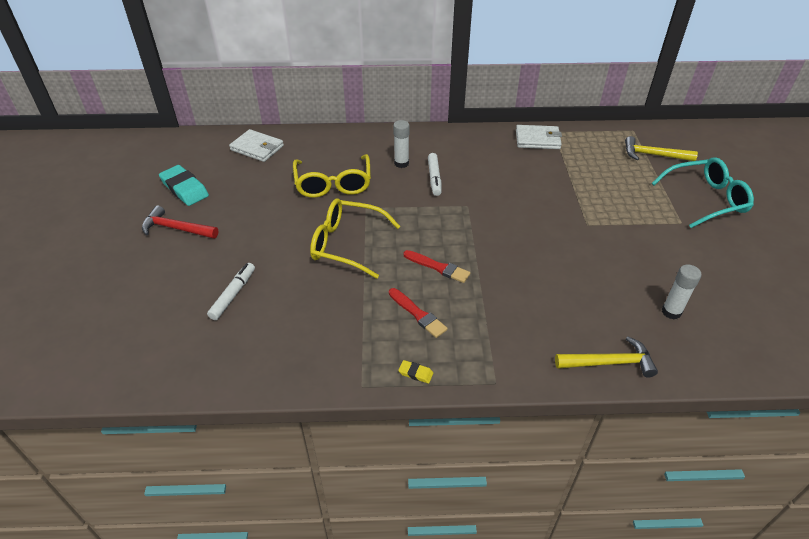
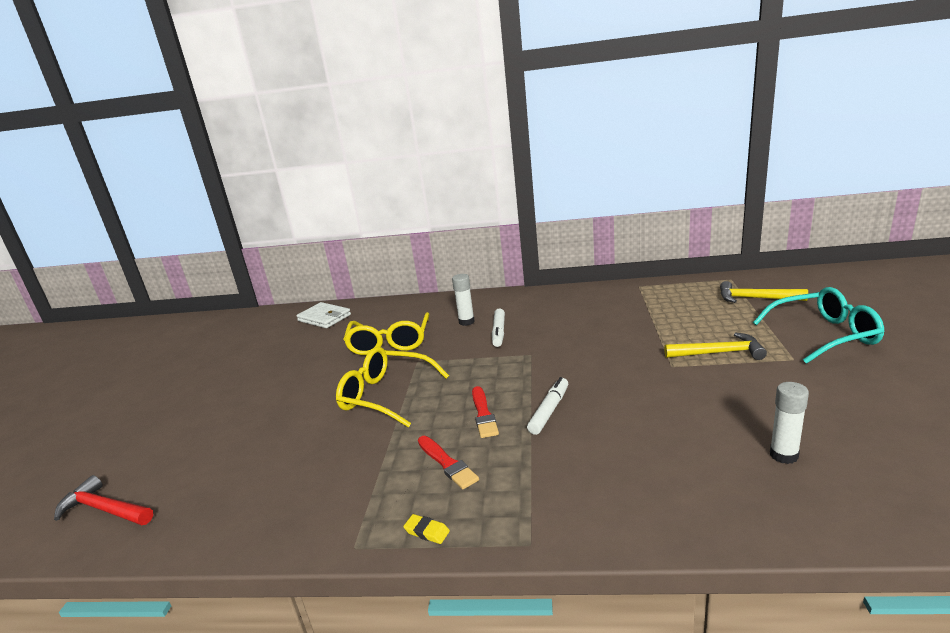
camera: 10 degrees right, 20 degrees down
(176, 228) = (215, 388): red hammer -> red hammer (104, 509)
(184, 189) = (239, 354): turquoise eraser -> none
(233, 294) = (244, 447): white marker -> white marker (549, 411)
(438, 267) = (483, 414): red brush -> red brush turned 45 degrees clockwise
(537, 139) = (620, 293): white wallet -> none
(609, 362) = (694, 518): yellow hammer -> yellow hammer (719, 353)

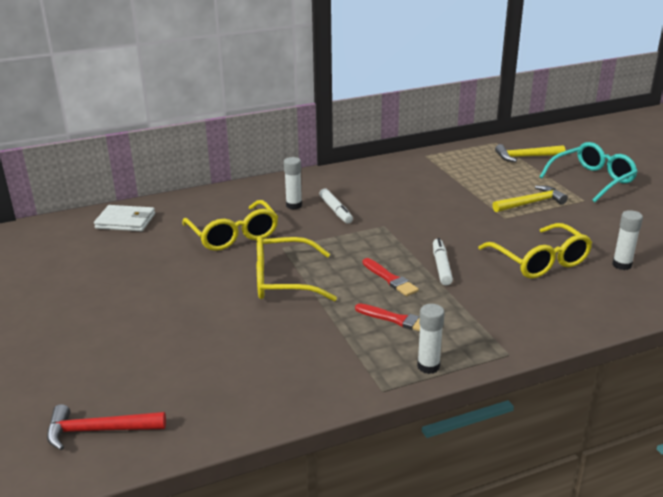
camera: 30 degrees left, 5 degrees up
(427, 531) = (428, 366): yellow eraser -> white glue stick
(671, 427) = (539, 261): none -> yellow glasses

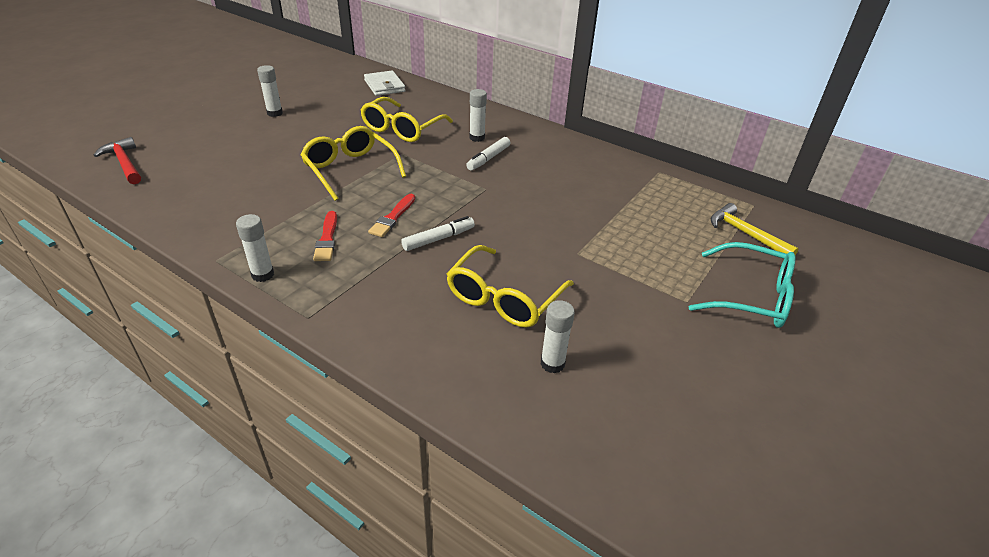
camera: 55 degrees right, 10 degrees up
(101, 299) = (275, 113): none -> white glue stick
(531, 203) = (632, 263): yellow hammer -> none

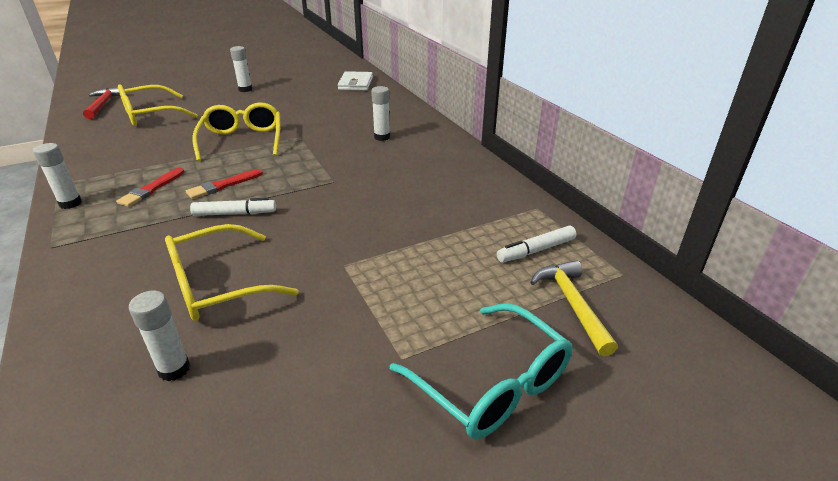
camera: 30 degrees right, 5 degrees down
(402, 129) = (326, 118): yellow glasses -> yellow glasses (151, 115)
(488, 158) = (370, 156): white marker -> white marker (536, 250)

